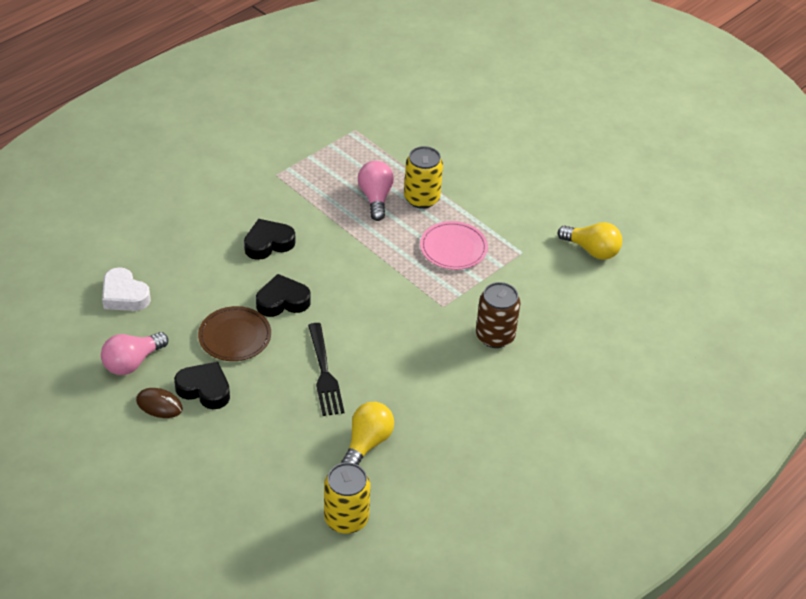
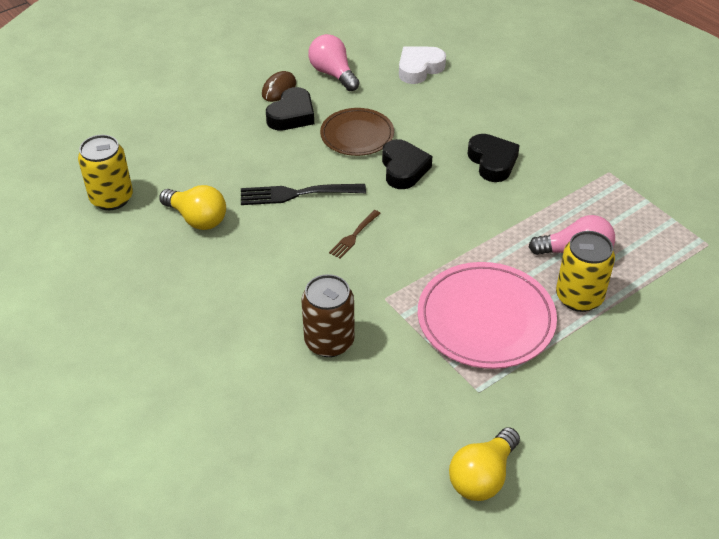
camera: 100 degrees right, 0 degrees up
(374, 329) = (354, 236): none -> brown fork
(453, 248) = (486, 319): pink plate -> pink plate, size x1.56

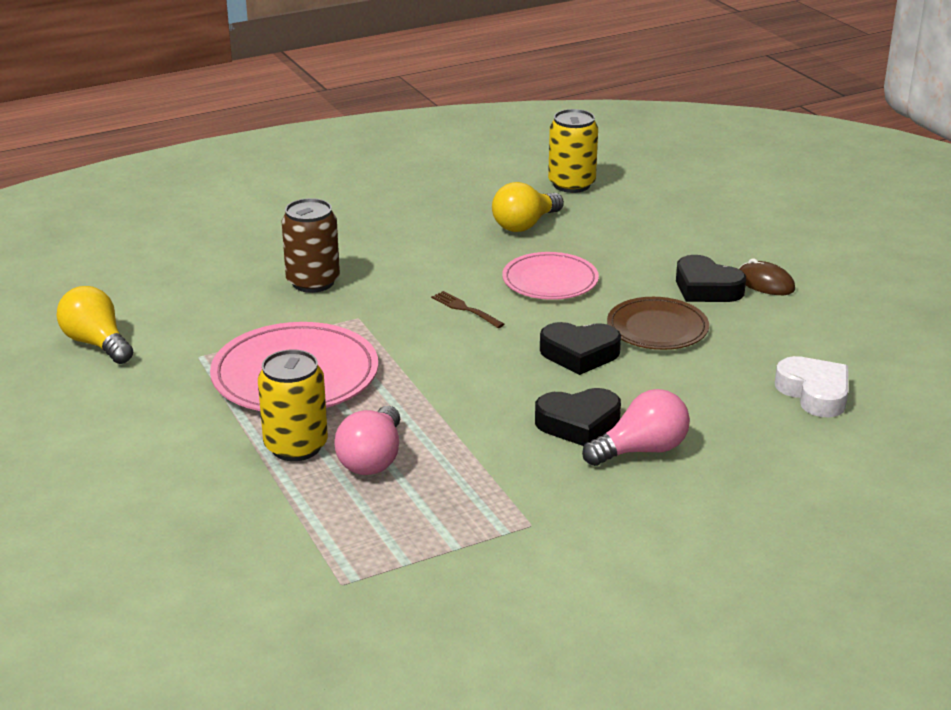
camera: 100 degrees right, 15 degrees down
(297, 194) = (550, 281): black fork -> pink plate
(333, 74) = (800, 323): pink light bulb -> pink light bulb (641, 450)

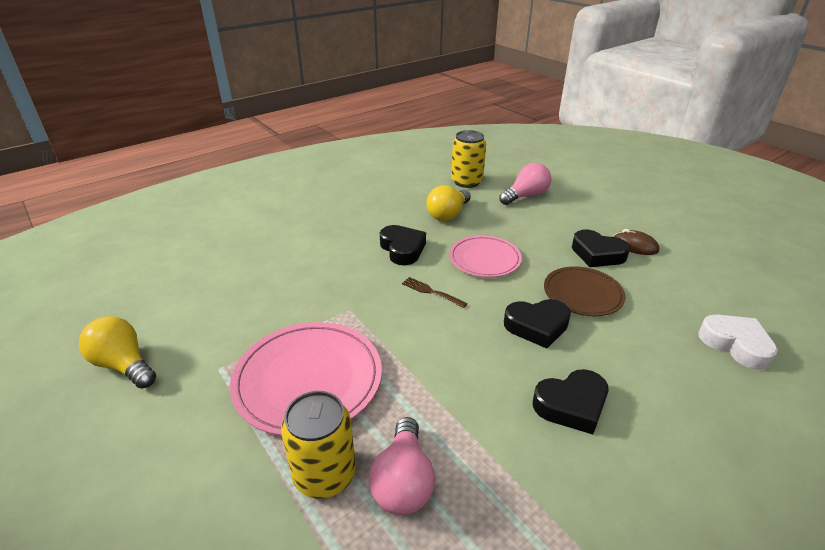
camera: 10 degrees left, 5 degrees up
(313, 282) = (306, 279): brown can -> none
(446, 260) = (402, 249): none -> black heart
(641, 450) = (640, 431): pink light bulb -> pink light bulb (525, 196)

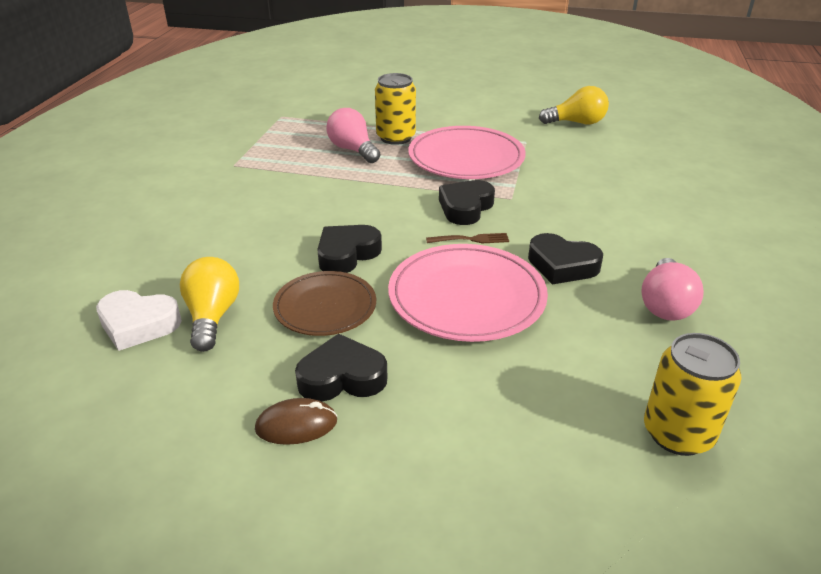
camera: 140 degrees right, 0 degrees up
(448, 214) = (593, 340): yellow light bulb -> yellow light bulb (212, 316)
(484, 259) = (466, 297): pink plate -> pink plate, size x1.56
(525, 196) = (547, 454): pink light bulb -> pink light bulb (665, 305)
(571, 405) = (279, 215): black heart -> black heart (465, 207)

